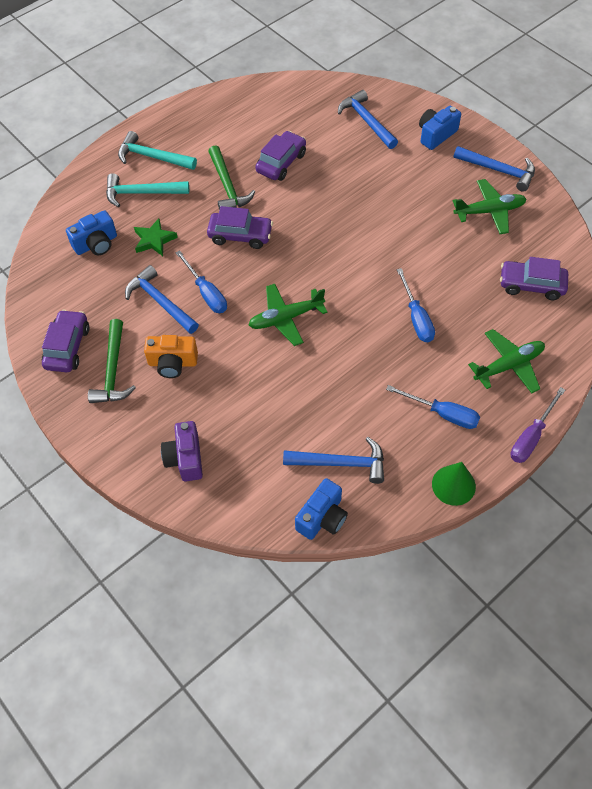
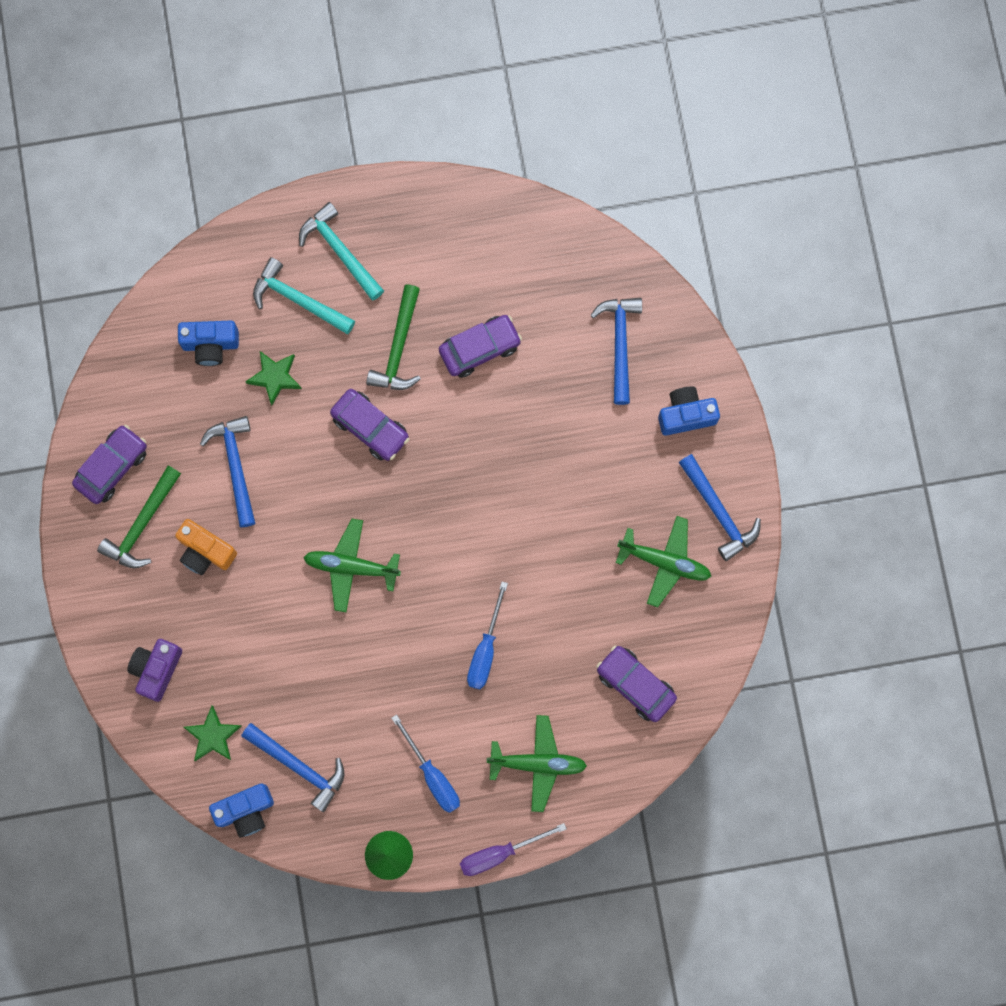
camera: 30 degrees right, 20 degrees up
(206, 293) = (289, 483): blue screwdriver -> none
(260, 479) = (213, 736): none -> green star

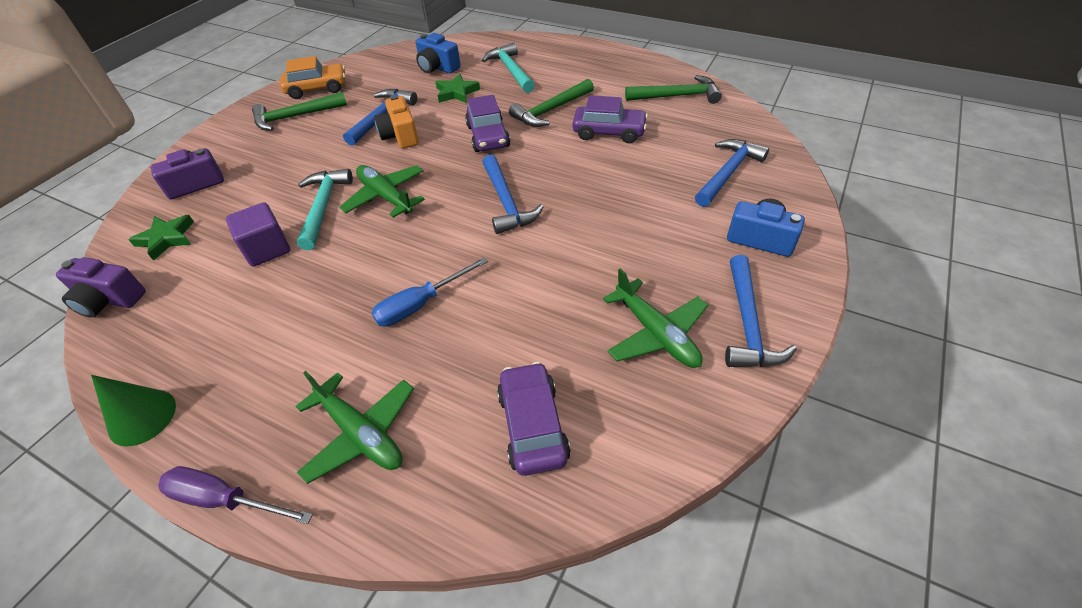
camera: 40 degrees right, 30 degrees down
(112, 467) = (317, 89): purple car -> orange car
(205, 551) = (310, 144): orange camera -> orange camera (400, 136)
(245, 811) = (109, 300): blue camera -> purple camera
(299, 766) = (185, 295): blue hammer -> blue hammer (506, 202)
(312, 686) = (267, 249): none -> purple cube
(340, 251) = (559, 62): turquoise hammer -> turquoise hammer (323, 207)
(432, 775) = (263, 373): blue screwdriver -> none
(506, 244) = (677, 96): none -> green hammer

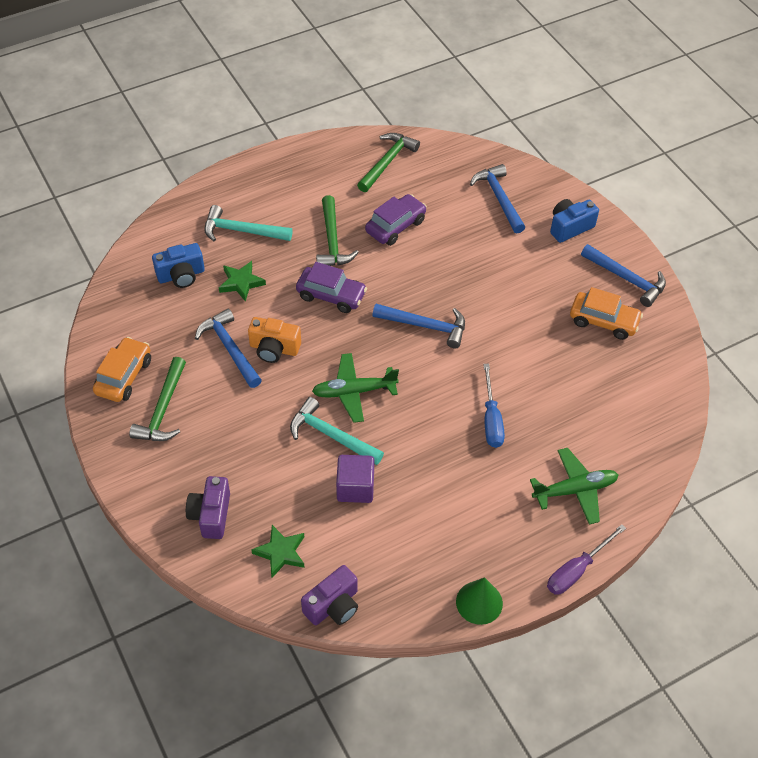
camera: 60 degrees left, 5 degrees up
(532, 425) = (625, 409): purple car -> none
(656, 334) = (603, 321): green plane -> orange car

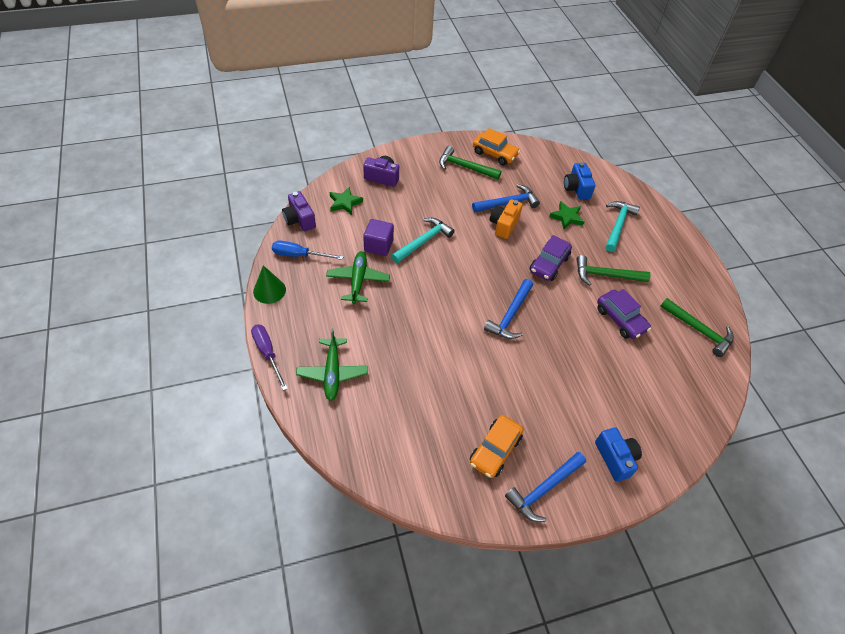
camera: 100 degrees right, 0 degrees up
(353, 392) = (457, 260): green plane -> green plane (358, 280)
(491, 419) = (412, 335): blue screwdriver -> blue screwdriver (299, 255)
(499, 198) = (654, 406): blue hammer -> none

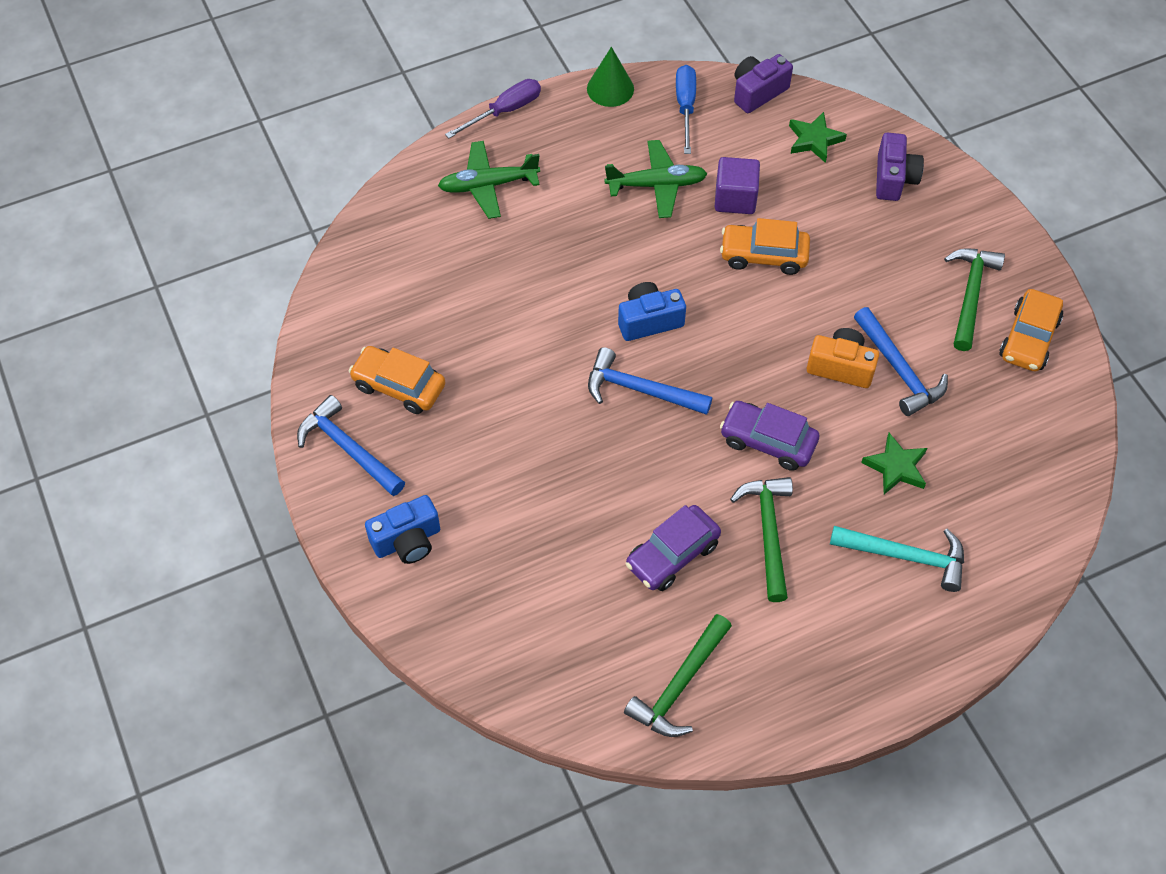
camera: 85 degrees right, 5 degrees up
(423, 241) = (763, 255): turquoise hammer -> orange car
(576, 188) = (983, 483): blue camera -> blue camera (649, 321)

